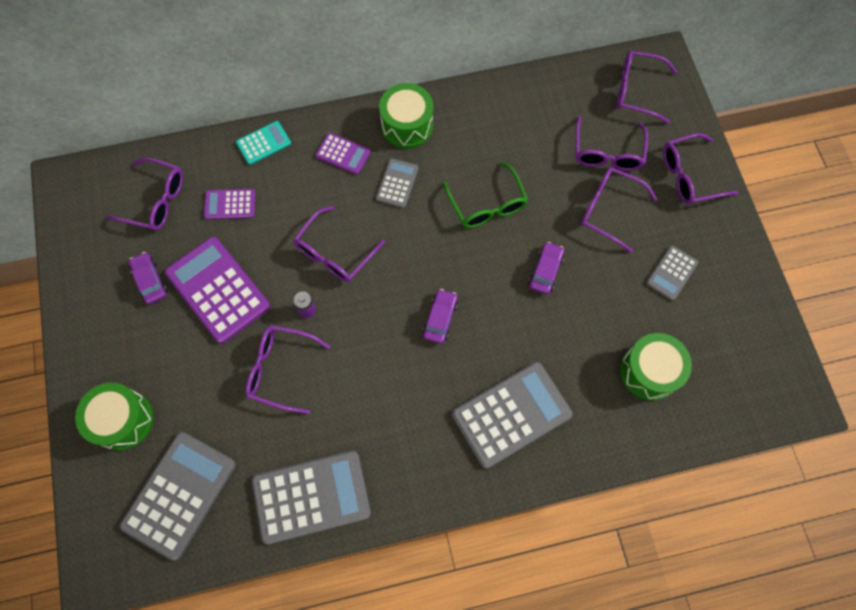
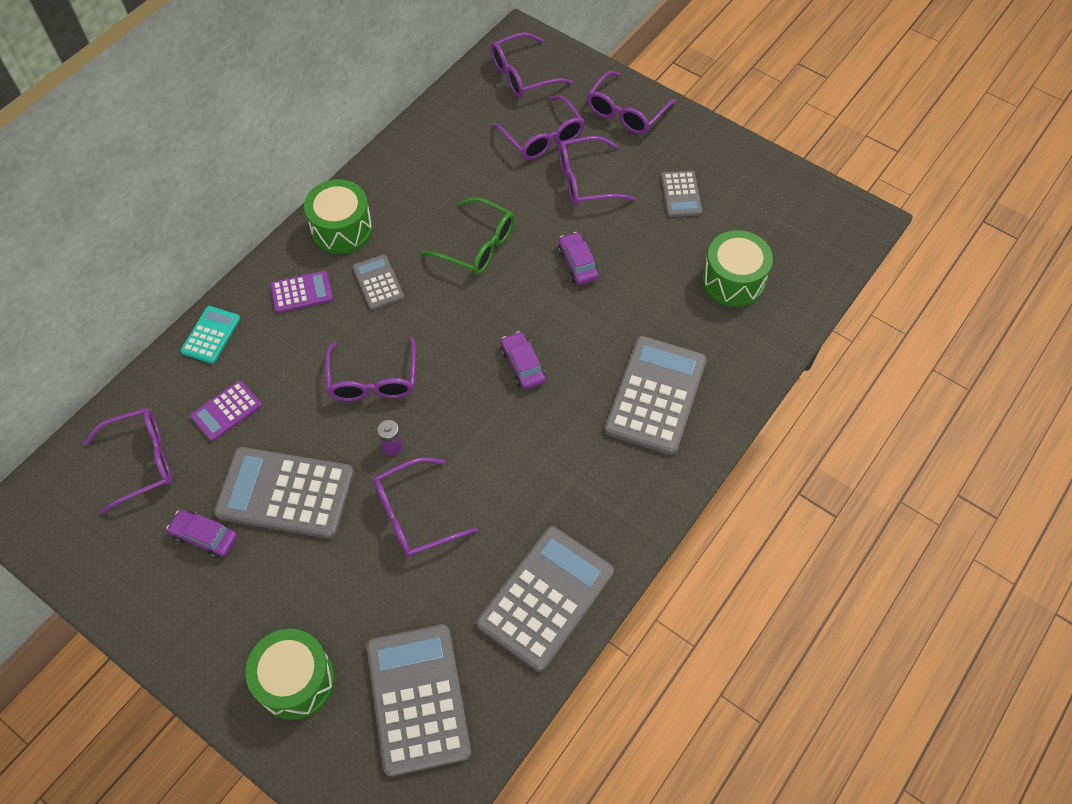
camera: 40 degrees left, 10 degrees down
(218, 290) = (285, 493): purple calculator -> grey calculator

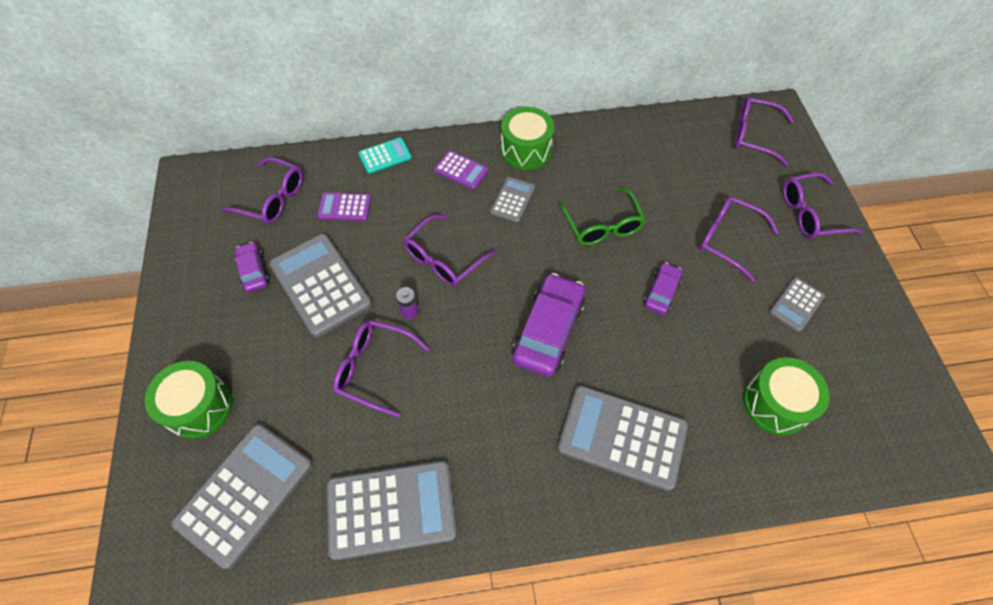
camera: 45 degrees right, 0 degrees up
(523, 365) = (548, 331): purple car -> purple car, size x1.84
(543, 138) = (725, 187): purple glasses -> none
(655, 395) = (622, 437): grey calculator -> grey calculator turned 135 degrees counterclockwise

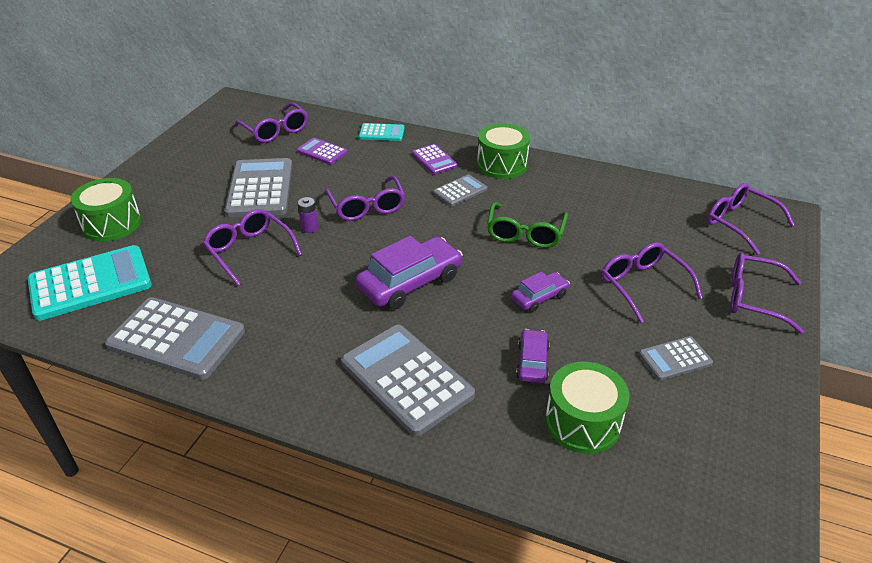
camera: 30 degrees right, 20 degrees down
(245, 493) = (90, 283): grey calculator -> turquoise calculator
(253, 271) = (222, 165): purple car -> purple car (532, 362)
(443, 259) = (367, 207): purple glasses -> purple glasses turned 90 degrees counterclockwise

